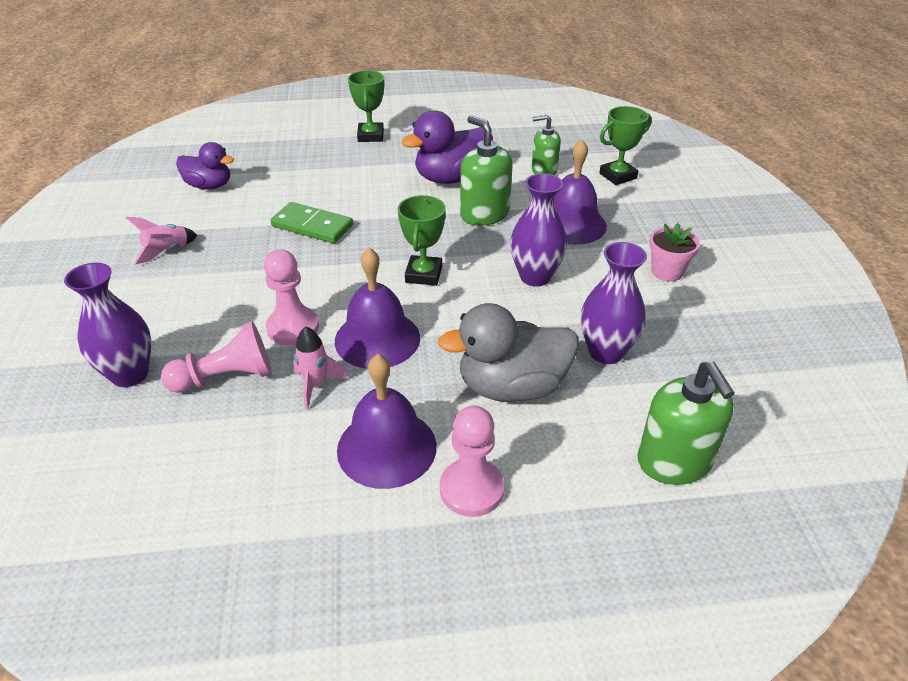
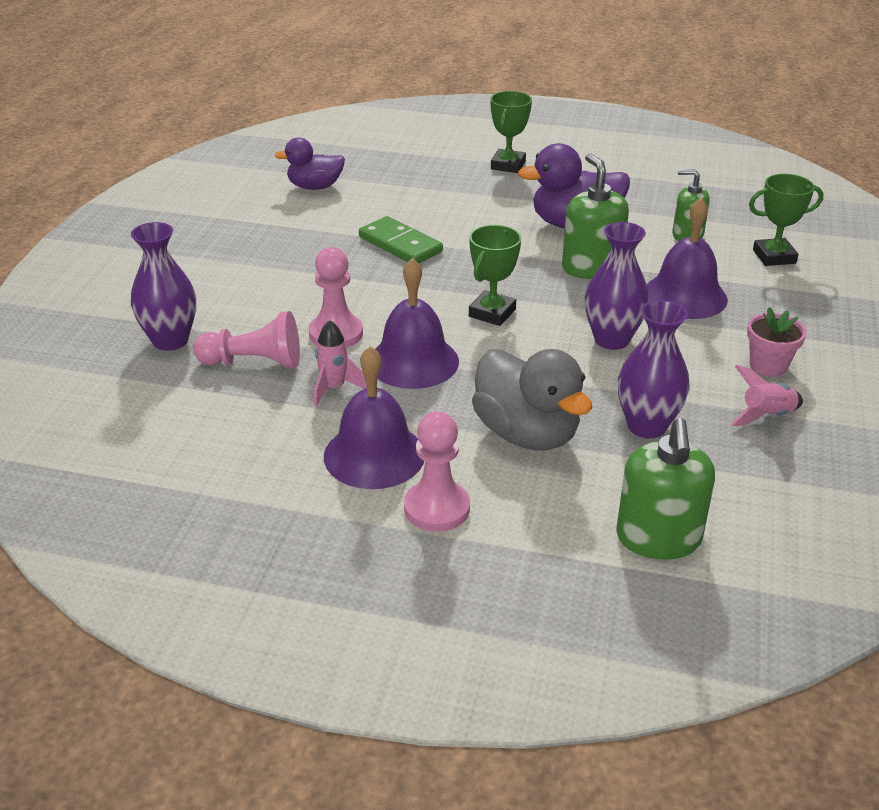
camera: 20 degrees right, 5 degrees down
(167, 251) = (248, 241): pink rocket -> pink rocket (766, 416)
(209, 186) = (315, 187): purple duck -> purple duck turned 135 degrees clockwise
(512, 387) = (526, 434): grey duck -> grey duck turned 135 degrees counterclockwise

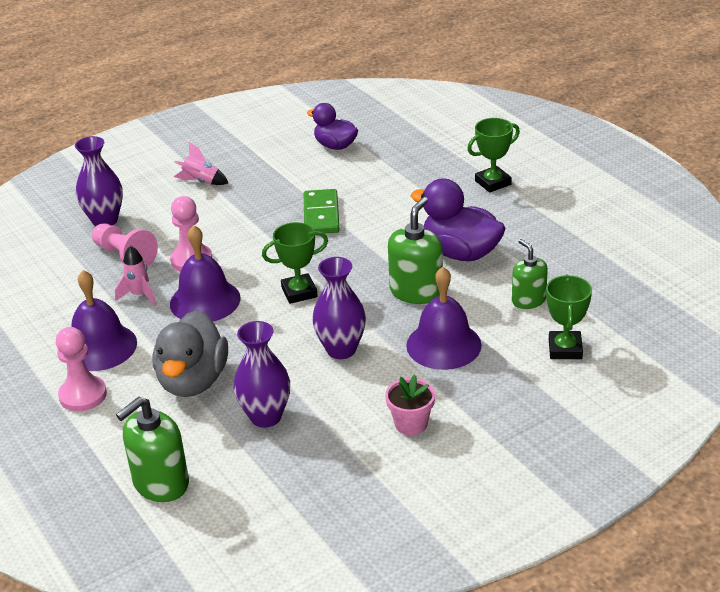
camera: 45 degrees right, 0 degrees up
(766, 416) = (348, 454): pink rocket -> pink rocket (201, 181)
(774, 256) = (565, 349): green trophy -> green trophy turned 60 degrees clockwise

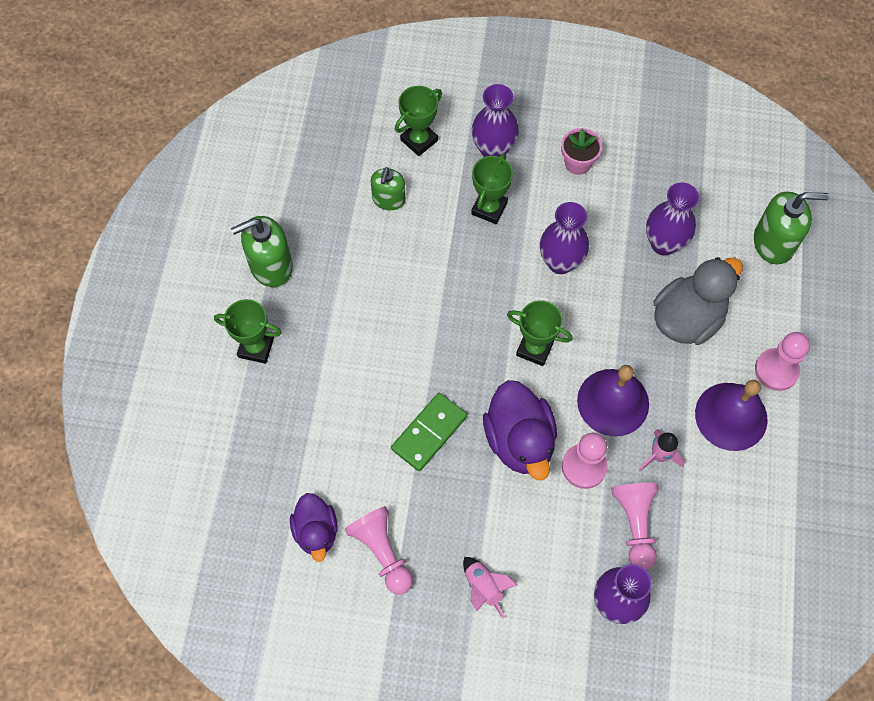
camera: 140 degrees left, 30 degrees up
(283, 160) = (382, 552): none -> pink pawn
(416, 291) = (452, 274): green soap dispenser -> green soap dispenser (271, 266)
(443, 345) = (489, 208): purple bell -> green trophy
(460, 253) = (377, 287): purple duck -> purple duck (519, 440)
(496, 384) = (493, 150): none -> purple vase

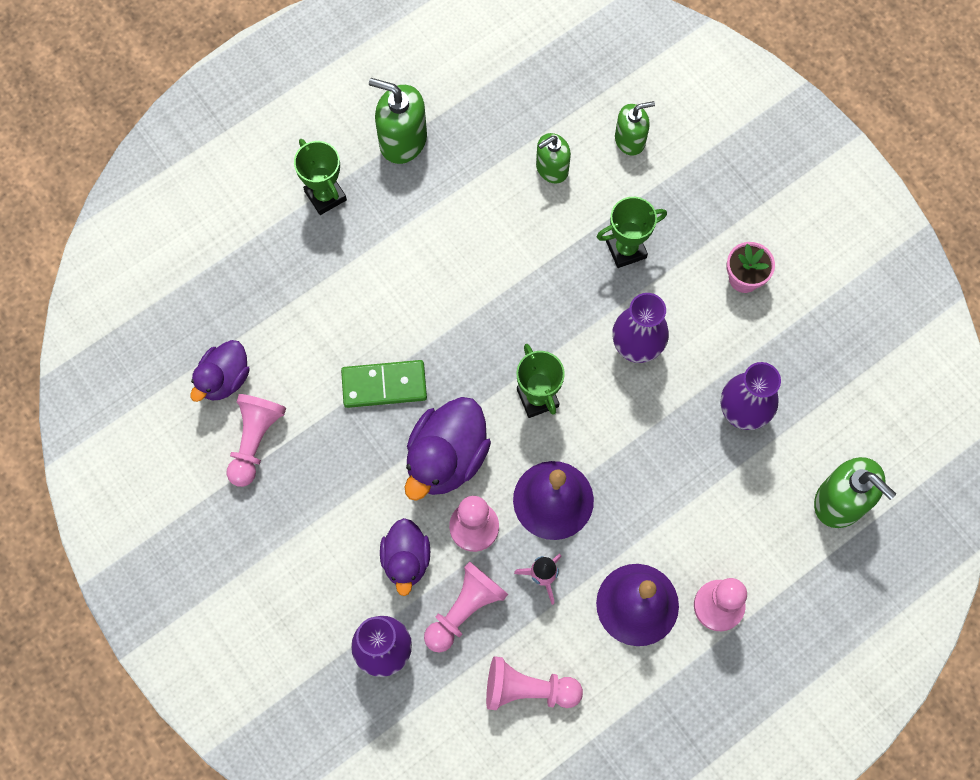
camera: 45 degrees right, 5 degrees up
(419, 140) = (630, 140): green trophy -> green soap dispenser
(483, 587) = (299, 541): pink rocket -> none
(493, 150) = (683, 203): purple vase -> none
(565, 530) = (406, 560): none -> purple duck
(687, 318) = (691, 492): grey duck -> none
(726, 534) = (528, 689): none -> pink pawn

